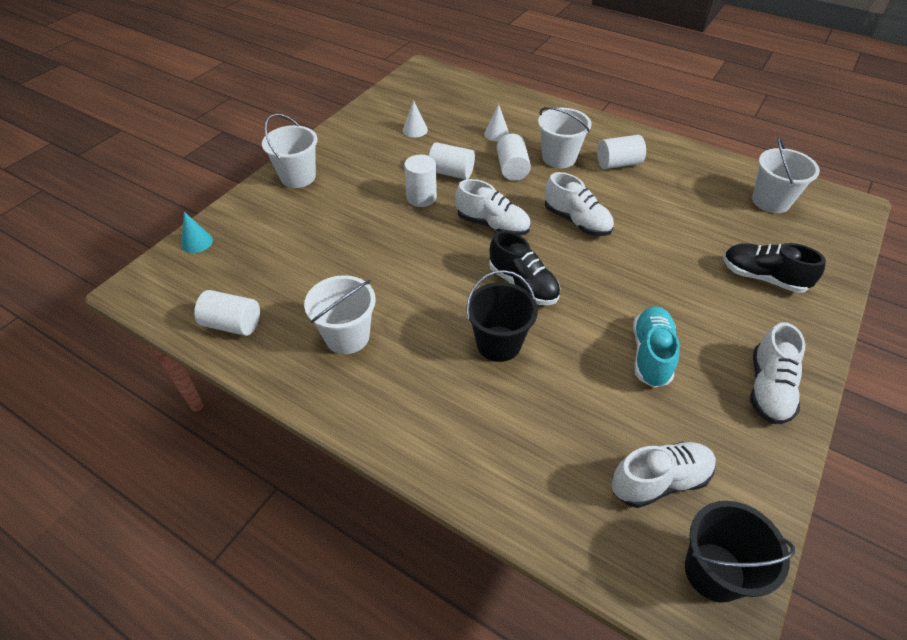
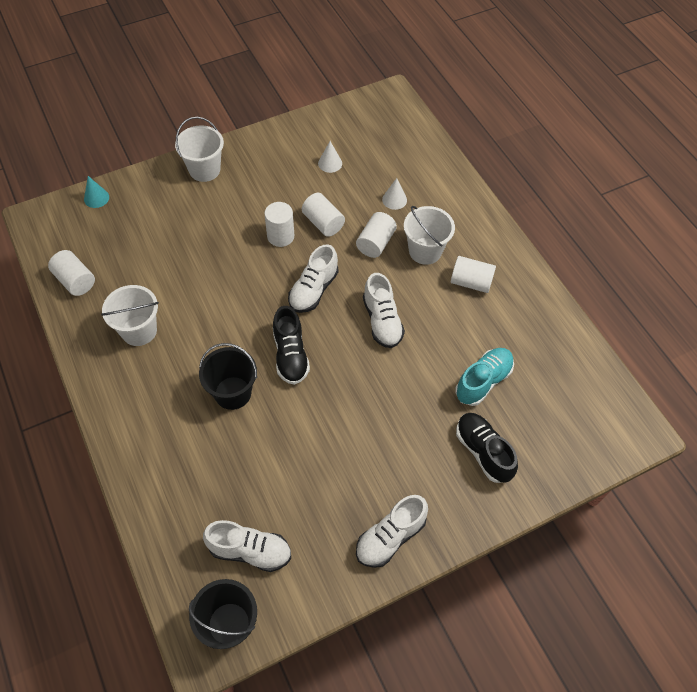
camera: 30 degrees right, 10 degrees up
(492, 225) = (313, 290): white shoe -> white shoe turned 60 degrees clockwise
(651, 354) = (331, 462): turquoise shoe -> turquoise shoe (483, 381)
(770, 201) = (569, 388): white bucket -> none

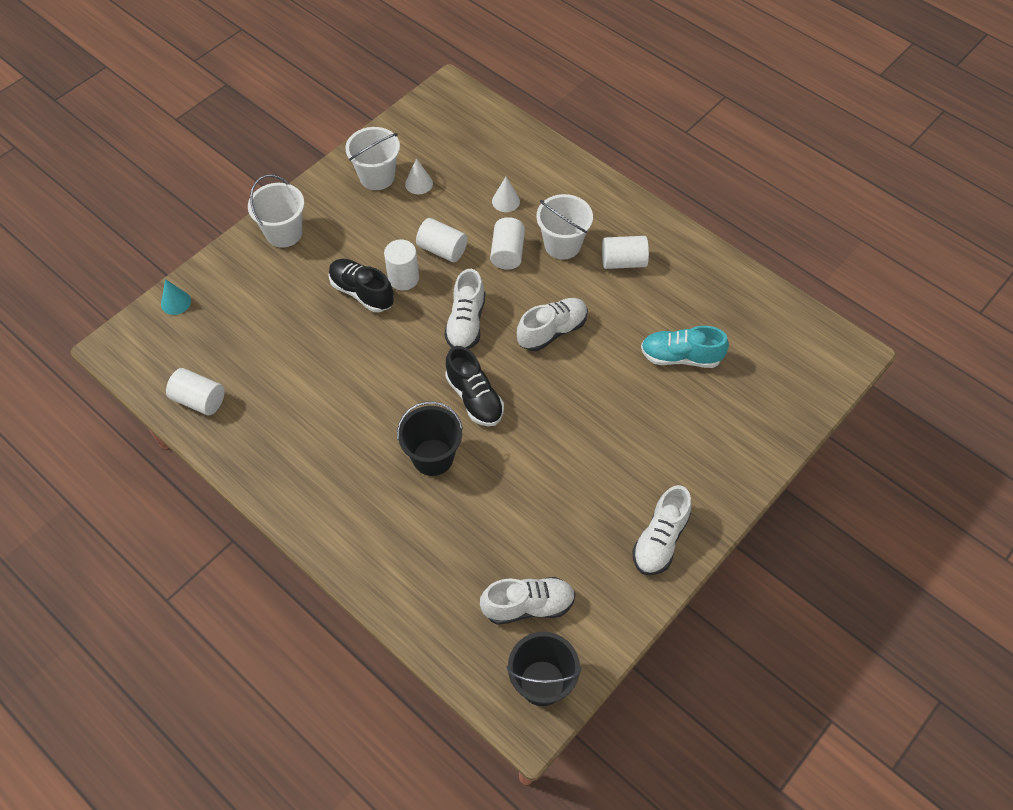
camera: 20 degrees left, 0 degrees up
(139, 330) = (299, 428): white bucket -> white bucket (377, 177)
(382, 321) = (552, 331): white shoe -> white shoe turned 90 degrees counterclockwise
(483, 381) = (680, 357): turquoise shoe -> turquoise shoe turned 105 degrees counterclockwise
(483, 452) = (711, 425): black shoe -> black shoe (362, 292)

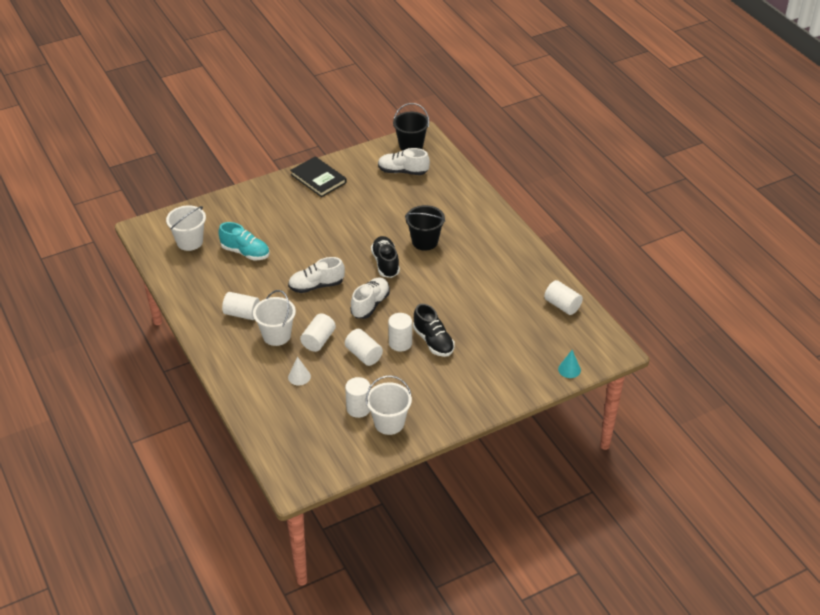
camera: 160 degrees left, 15 degrees down
(284, 233) = (477, 398): white bucket -> white bucket (189, 242)
(419, 183) = (358, 408): white cone -> white cylinder
(660, 540) = (318, 178): white shoe -> black book

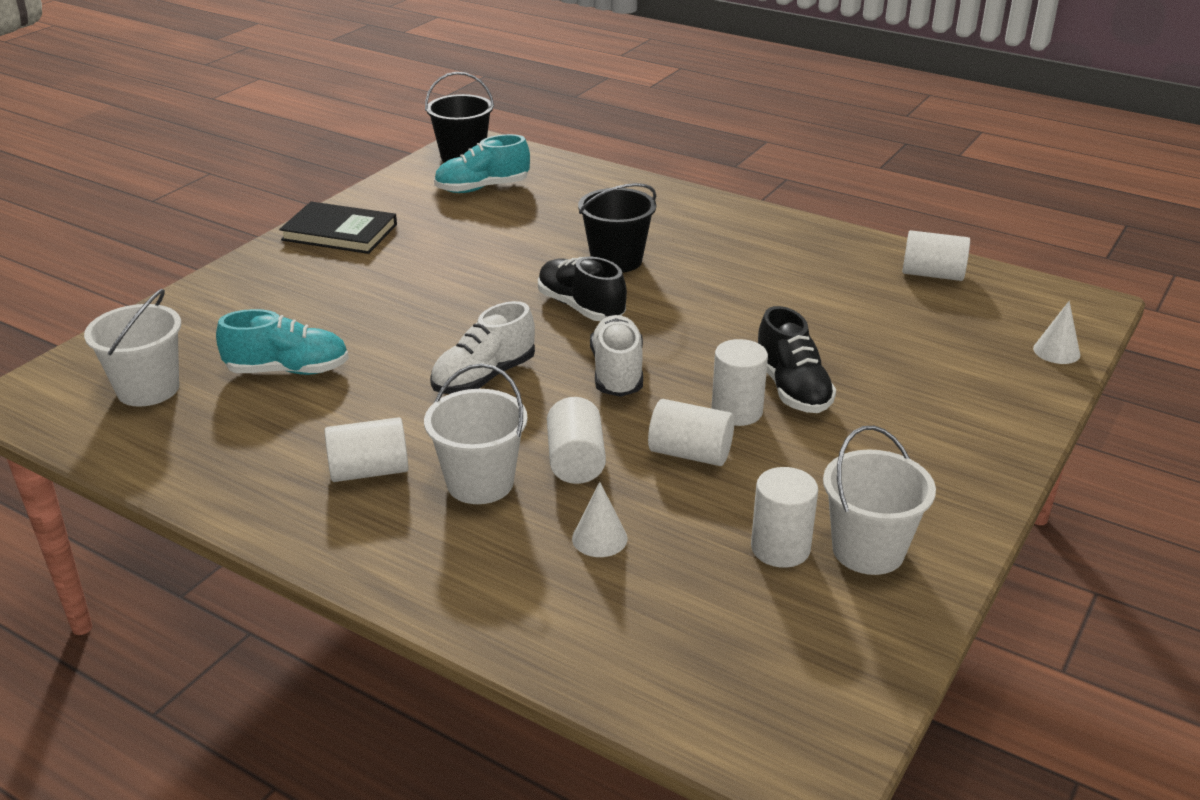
camera: 30 degrees left, 10 degrees down
(403, 171) = (482, 188): white shoe -> turquoise shoe
(433, 341) = (792, 389): black shoe -> black shoe turned 45 degrees clockwise
(569, 369) = (1056, 351): turquoise cone -> white cone

